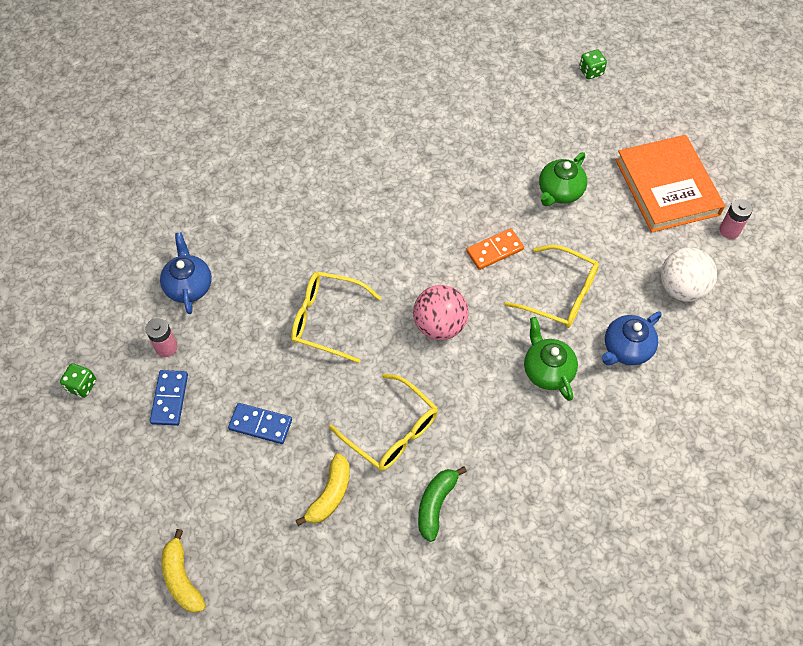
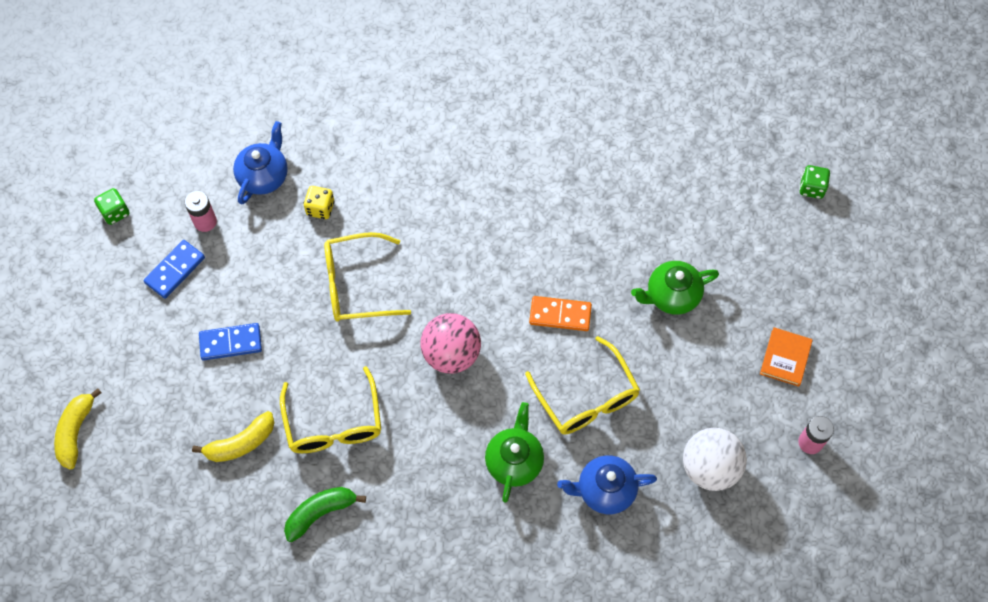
camera: 35 degrees right, 5 degrees up
(254, 283) = (320, 208): none -> yellow dice
(260, 424) = (231, 343): blue domino -> blue domino turned 60 degrees counterclockwise
(328, 320) = (357, 284): yellow glasses -> yellow glasses turned 60 degrees counterclockwise
(667, 187) = (785, 358): orange book -> orange book, size x0.45

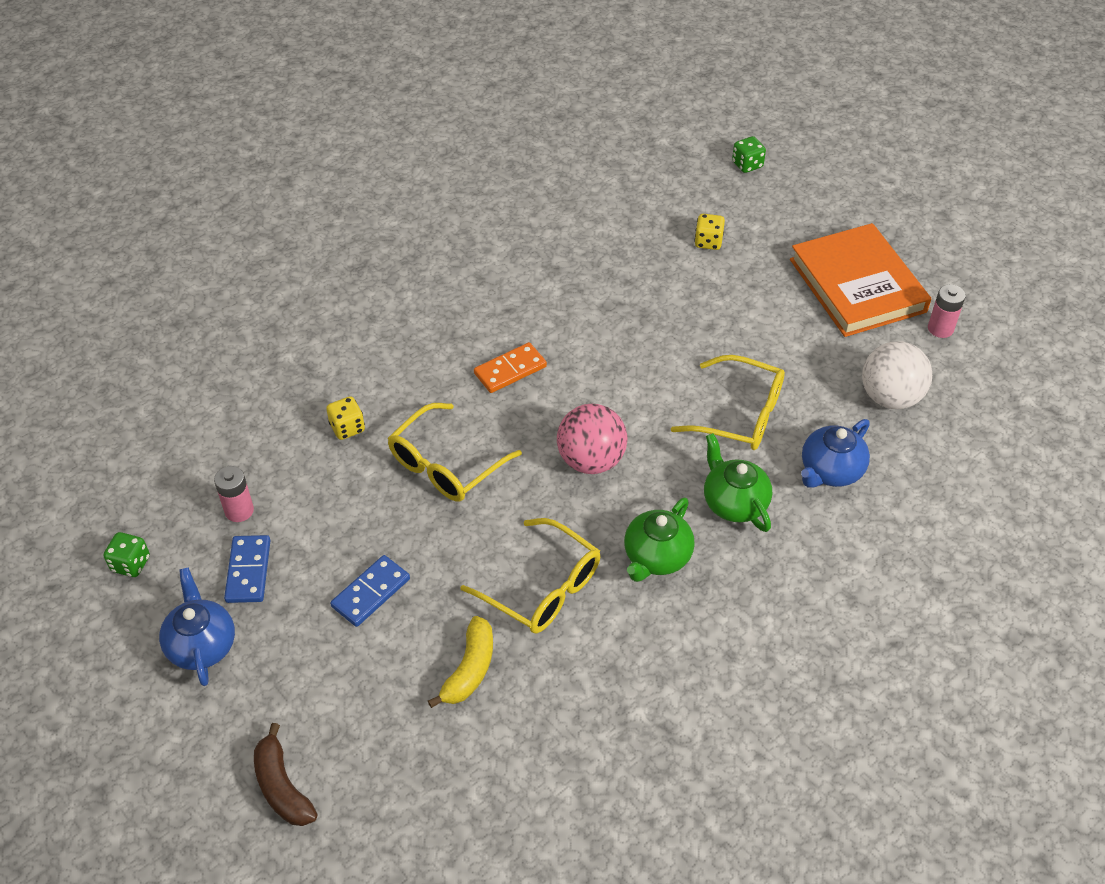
camera: 40 degrees left, 15 degrees down
(76, 431) = (282, 786): yellow banana -> brown banana
(264, 176) = (263, 437): blue teapot -> blue teapot (202, 645)
(320, 512) = (609, 670): green banana -> none
(560, 314) = (651, 370): orange domino -> orange domino (510, 370)
(672, 295) = (725, 299): green teapot -> green teapot (656, 557)
(709, 237) = (708, 242): none -> yellow dice
(785, 358) = (857, 285): orange book -> orange book, size x2.20

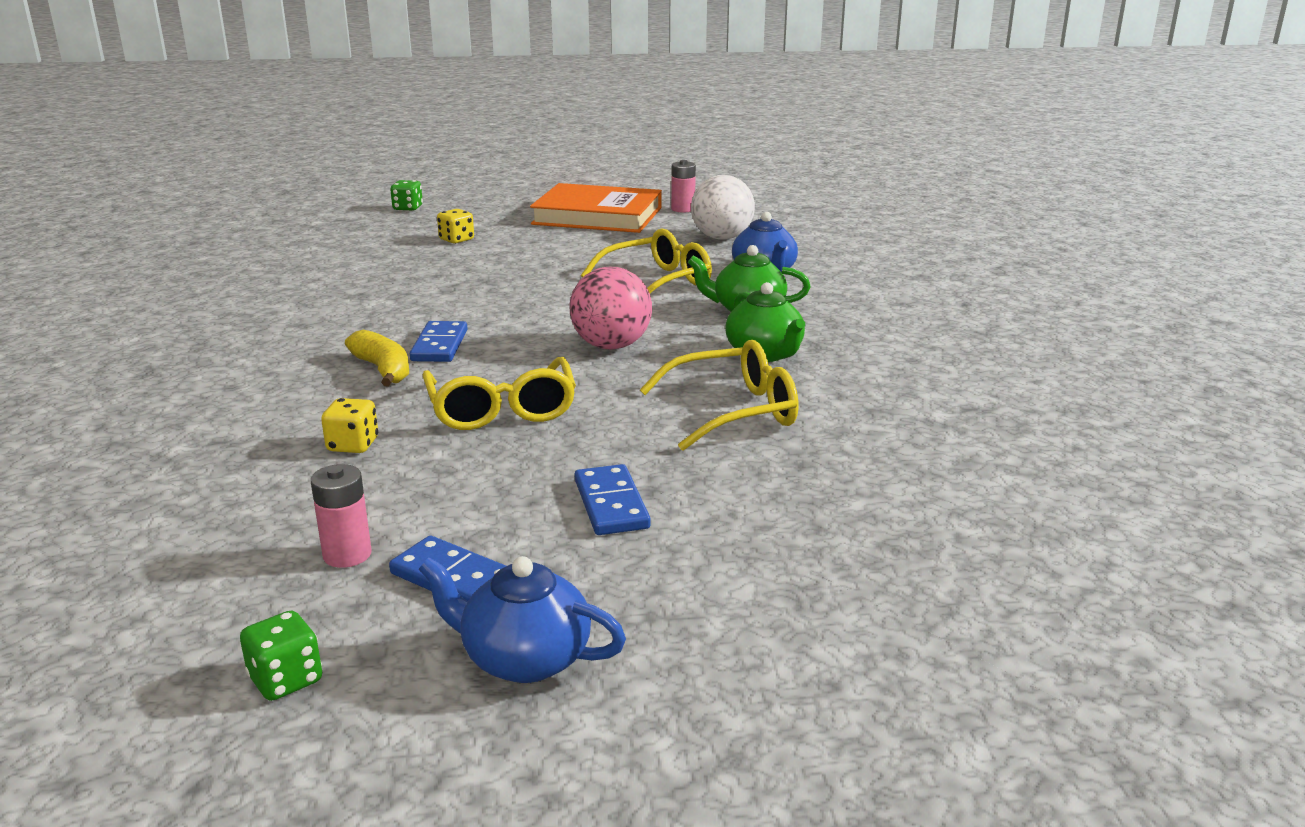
camera: 55 degrees left, 25 degrees down
(282, 786) = (841, 664): brown banana -> none
(469, 669) = (793, 479): yellow banana -> yellow banana (383, 370)
(510, 370) = (439, 345): orange domino -> blue domino

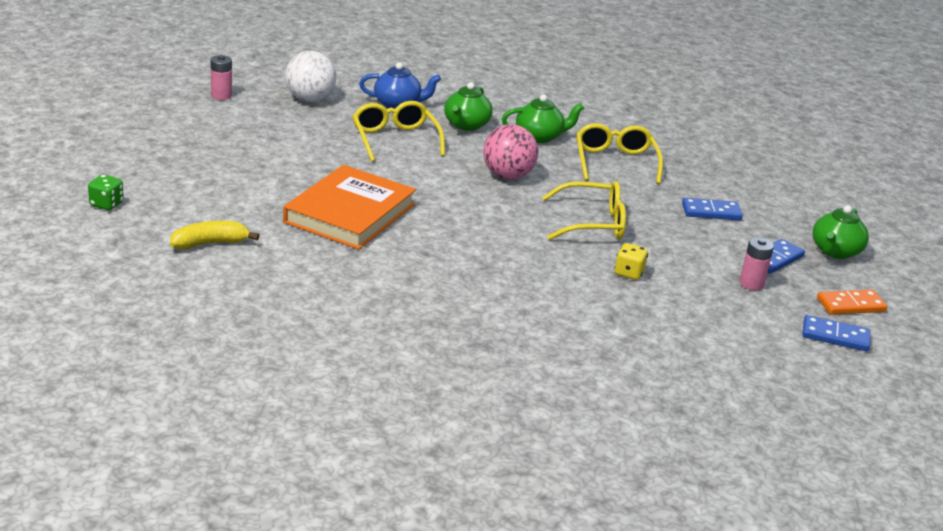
camera: 80 degrees left, 5 degrees up
(286, 680) = (850, 305): green dice -> orange domino
(383, 370) = (516, 253): yellow banana -> yellow banana (210, 243)
(439, 345) = (481, 230): blue domino -> blue domino (835, 336)
(456, 240) = (234, 194): yellow dice -> none
(524, 658) = (835, 251): blue teapot -> green teapot
(597, 216) = (211, 129): orange book -> orange book (349, 213)

